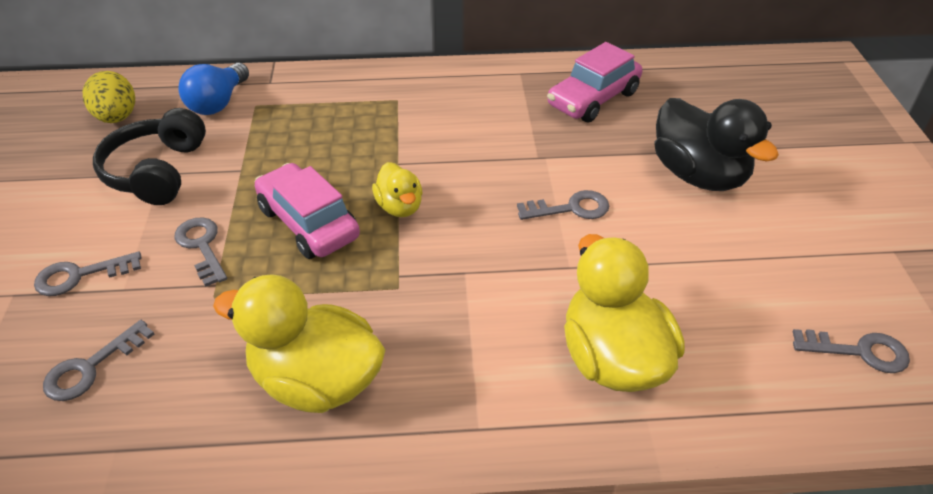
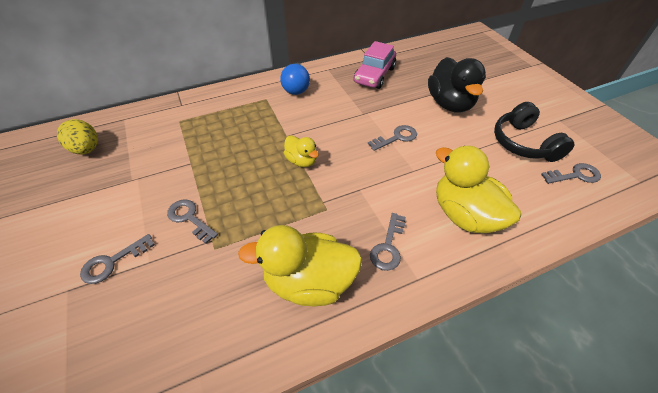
camera: 20 degrees left, 5 degrees up
(91, 367) = (153, 323): grey key -> grey key (388, 246)
(157, 171) = (134, 178): black headphones -> black headphones (523, 143)
(218, 103) = (153, 124): blue light bulb -> blue light bulb (296, 87)
(308, 223) = (251, 185): pink car -> none
(698, 175) = (449, 104): black duck -> black duck turned 45 degrees clockwise

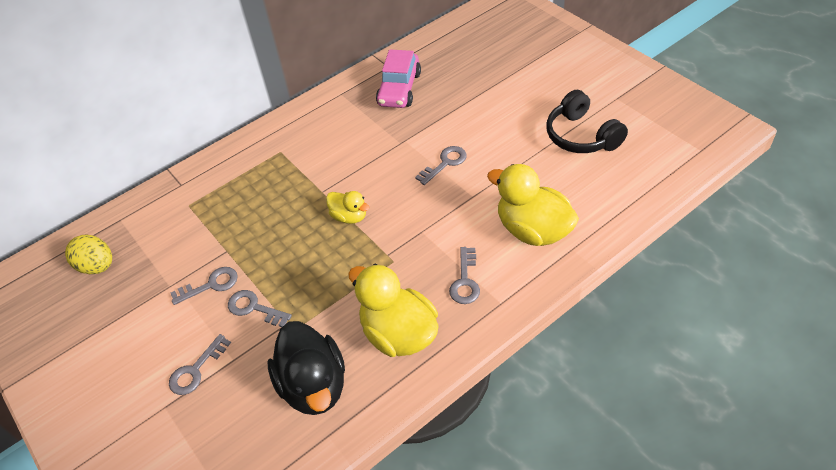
camera: 10 degrees left, 0 degrees up
(296, 87) = (311, 128): blue light bulb -> none
(309, 282) = (399, 334): yellow duck -> yellow duck turned 60 degrees clockwise
(449, 104) = (495, 106): black duck -> black duck (314, 385)
(575, 175) = (636, 159): grey key -> grey key (210, 285)

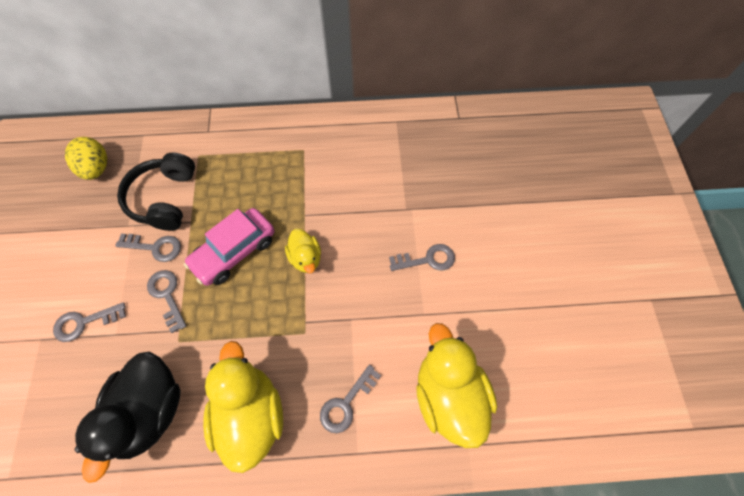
camera: 30 degrees right, 15 degrees up
(399, 89) = (449, 149): pink car -> pink car (234, 252)
(581, 136) = (579, 320): black headphones -> black headphones (165, 199)

